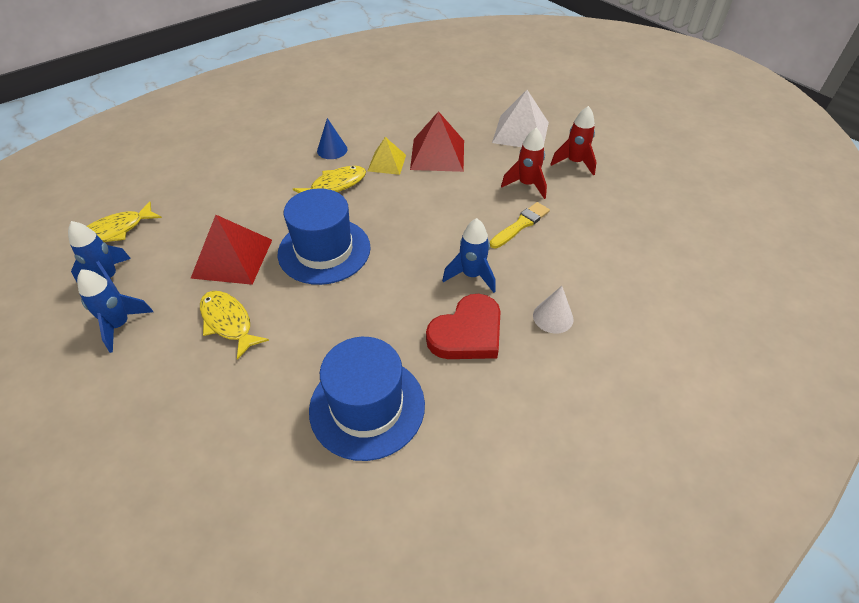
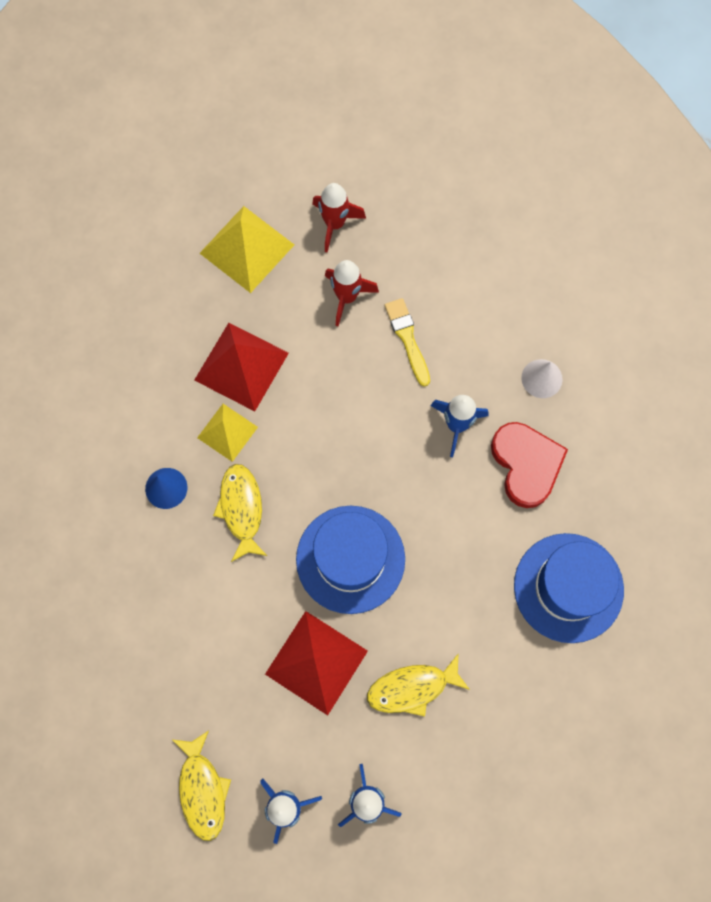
camera: 65 degrees left, 25 degrees up
(520, 132) = (247, 249): white pyramid -> yellow pyramid

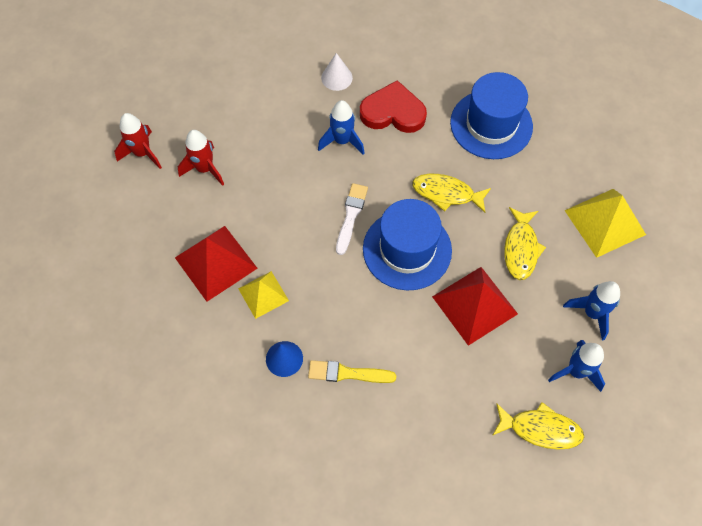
camera: 65 degrees left, 10 degrees down
(241, 509) = (330, 309): yellow fish -> yellow fish (446, 193)
(247, 249) = (123, 220): yellow pyramid -> yellow pyramid (605, 222)
(364, 479) = (351, 216): none -> white brush
(407, 339) = (260, 144): yellow brush -> yellow brush (347, 373)

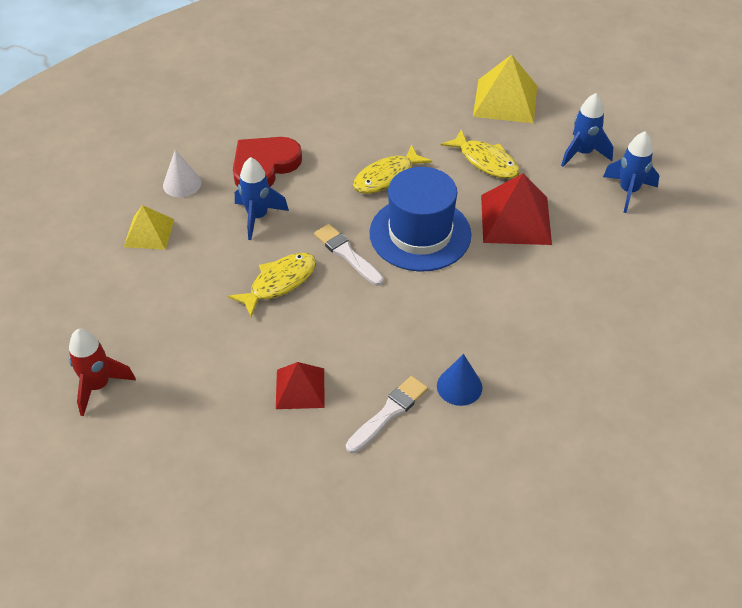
camera: 55 degrees left, 15 degrees down
(205, 169) = (177, 340): red rocket -> none
(216, 262) = (300, 388): red pyramid -> red pyramid, size x0.62
(232, 327) = (388, 413): none -> white brush
(263, 294) = (373, 367): yellow pyramid -> yellow pyramid (149, 233)
(347, 373) = (514, 345): yellow brush -> none
(491, 124) = (345, 113): blue hat -> none
(540, 429) = (665, 241): yellow fish -> yellow fish (279, 283)

